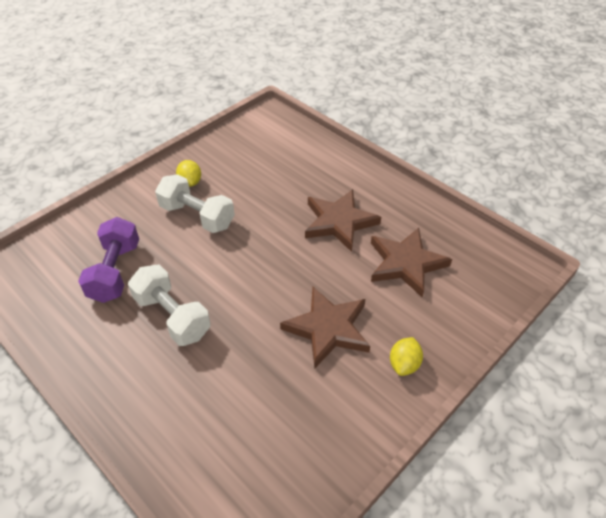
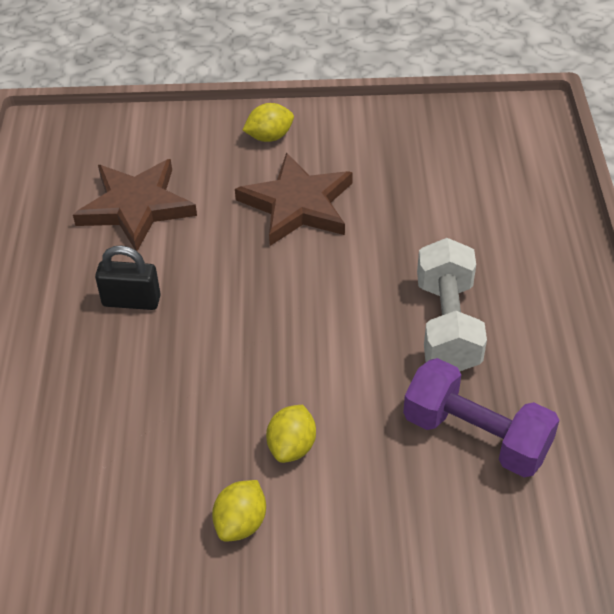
camera: 135 degrees left, 0 degrees up
(115, 272) = (476, 436): purple dumbbell -> purple dumbbell turned 75 degrees clockwise
(197, 216) = (292, 446): white dumbbell -> yellow lemon
(339, 222) = (131, 301): brown star -> black padlock

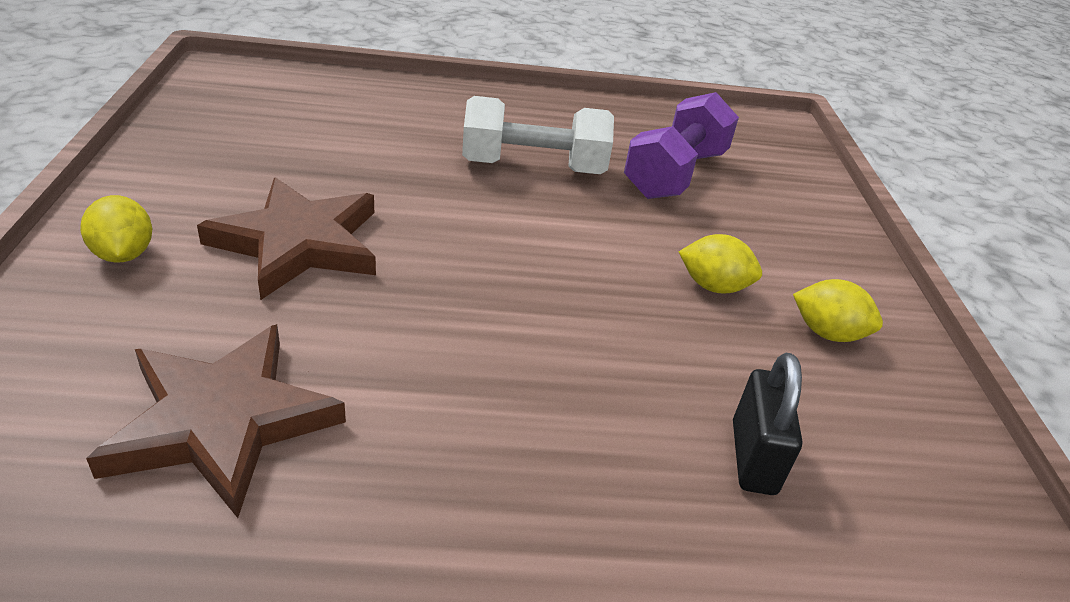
camera: 95 degrees left, 10 degrees down
(131, 301) = (463, 429): black padlock -> black padlock (753, 457)

